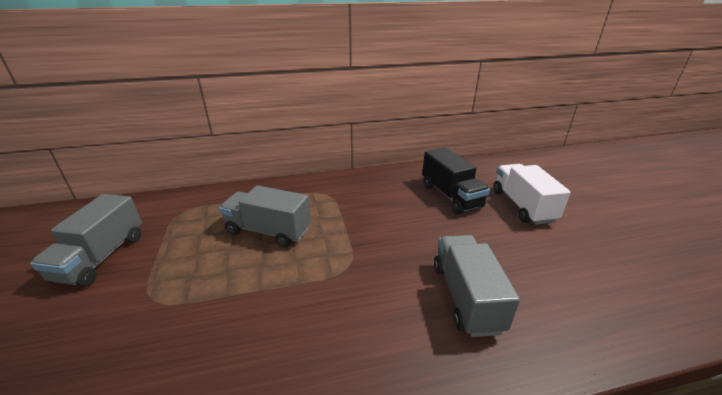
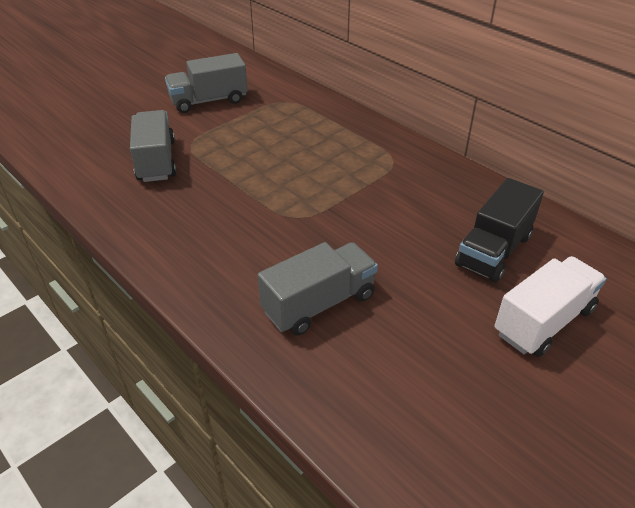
camera: 60 degrees right, 10 degrees up
(268, 231) = (303, 154): grey truck -> grey truck (156, 161)

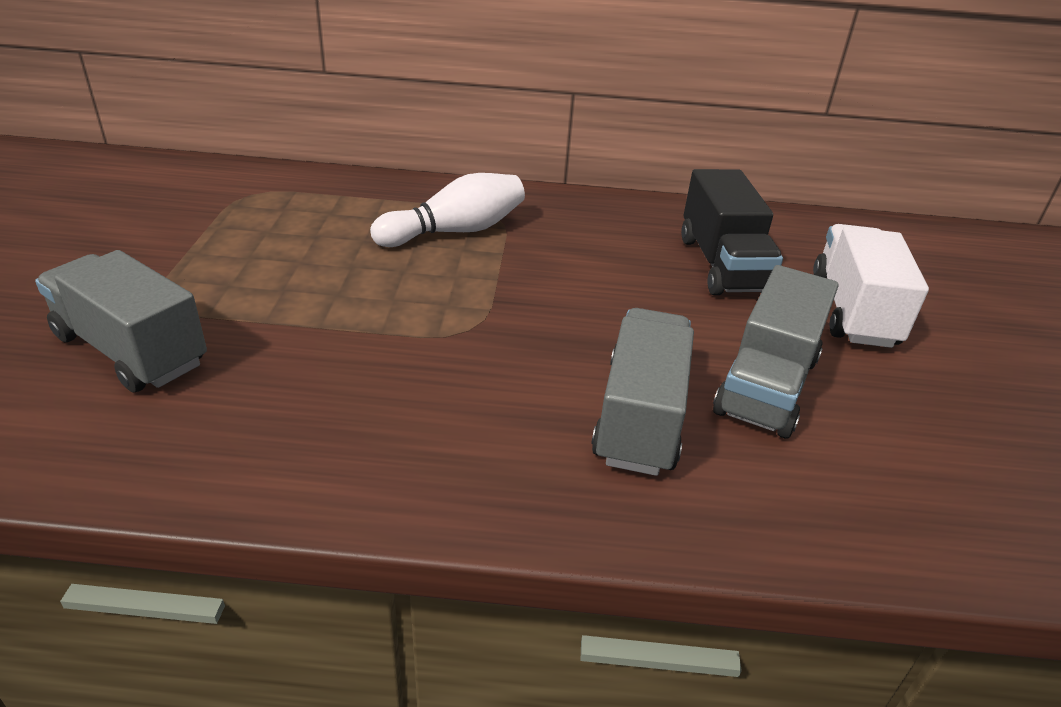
camera: 45 degrees left, 5 degrees down
(209, 101) = (115, 231): grey truck -> grey truck (766, 385)
(358, 161) = (455, 231): none -> white bowling pin

